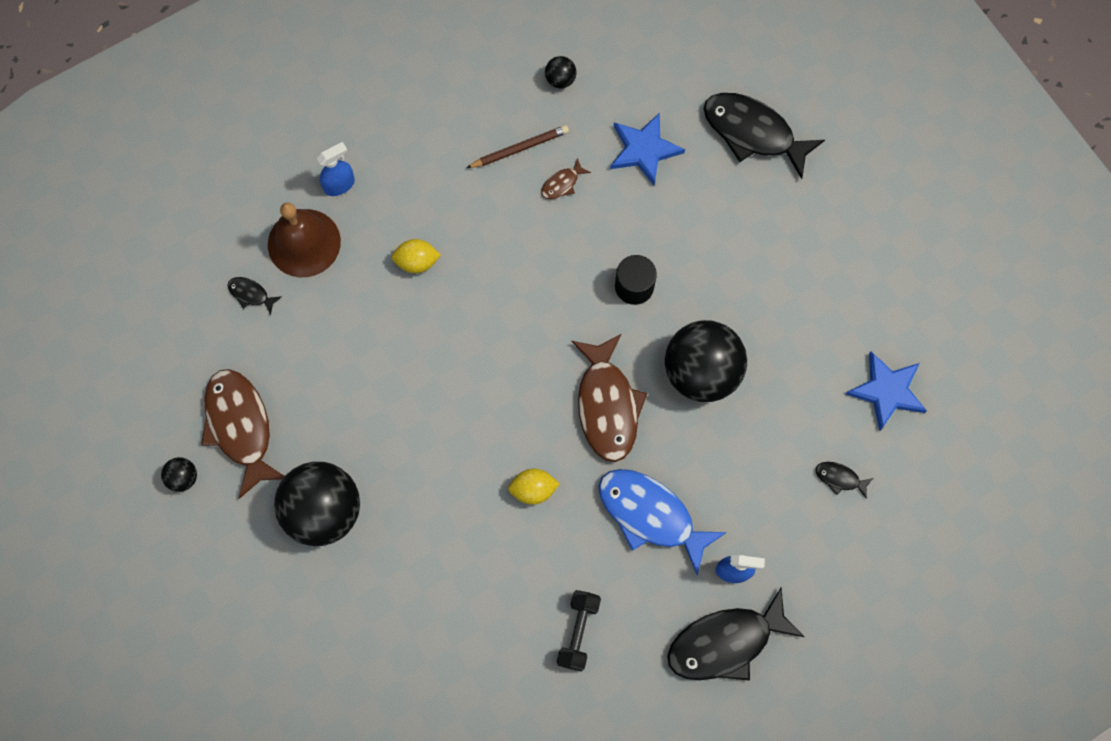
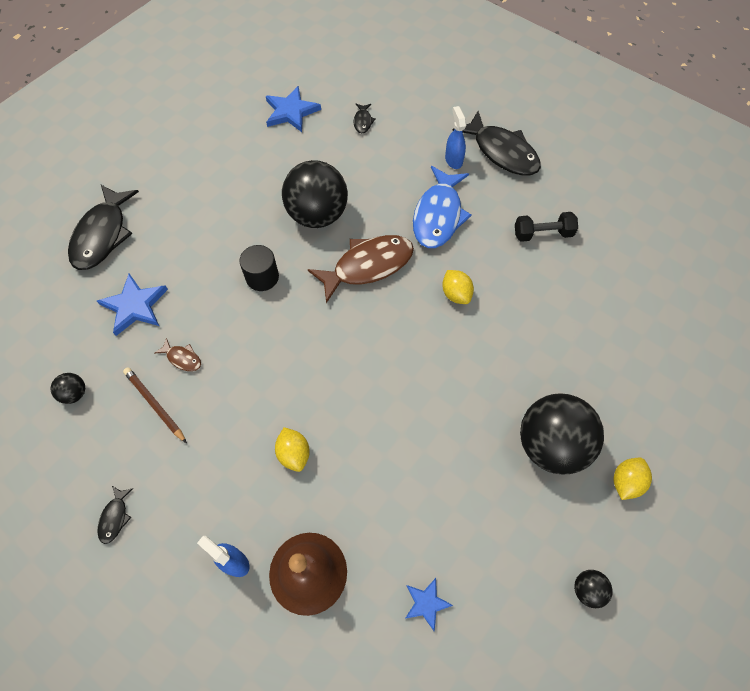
camera: 110 degrees left, 10 degrees down
(235, 333) = (426, 603): none -> blue star
(240, 427) = (514, 554): brown fish -> none
(251, 294) = (381, 605): black fish -> black fish (115, 517)
(257, 566) = (625, 482): none -> yellow lemon

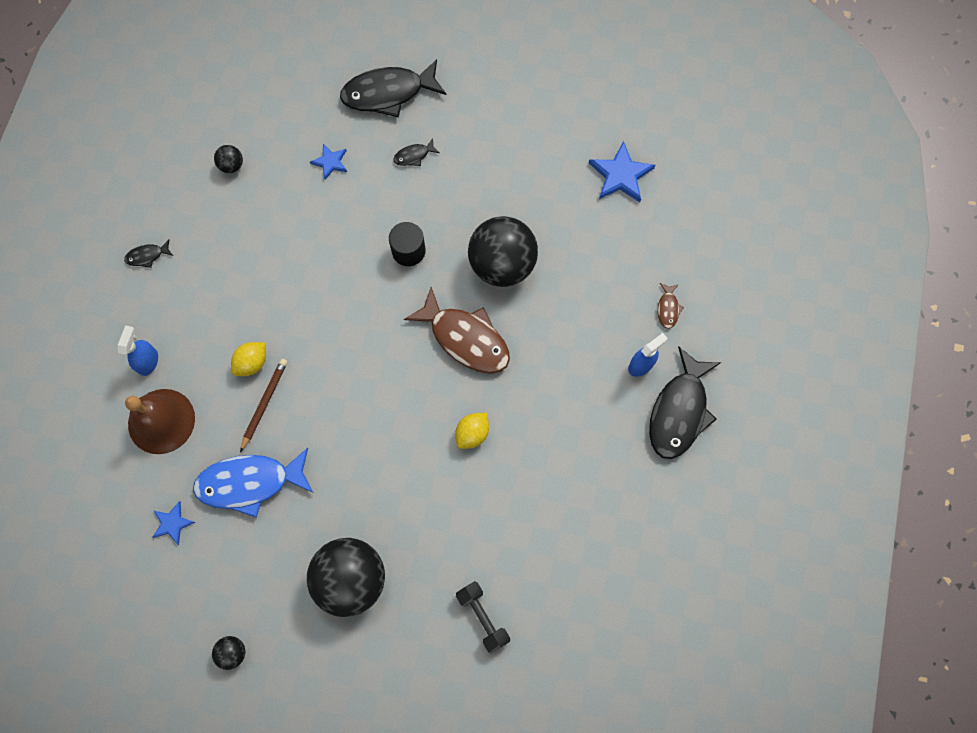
camera: 65 degrees right, 10 degrees up
(135, 306) = (330, 162): blue star -> blue star, size x0.58
(155, 404) = (249, 231): brown pencil -> brown pencil (265, 403)
(182, 358) = (298, 229): brown fish -> brown fish (668, 309)
(363, 121) = (645, 251): black fish -> black fish (414, 156)
(438, 215) = (559, 379): blue fish -> blue fish (250, 483)
(542, 234) = (588, 492): black dumbbell -> black dumbbell (483, 617)
(625, 482) = (343, 659): yellow lemon -> none

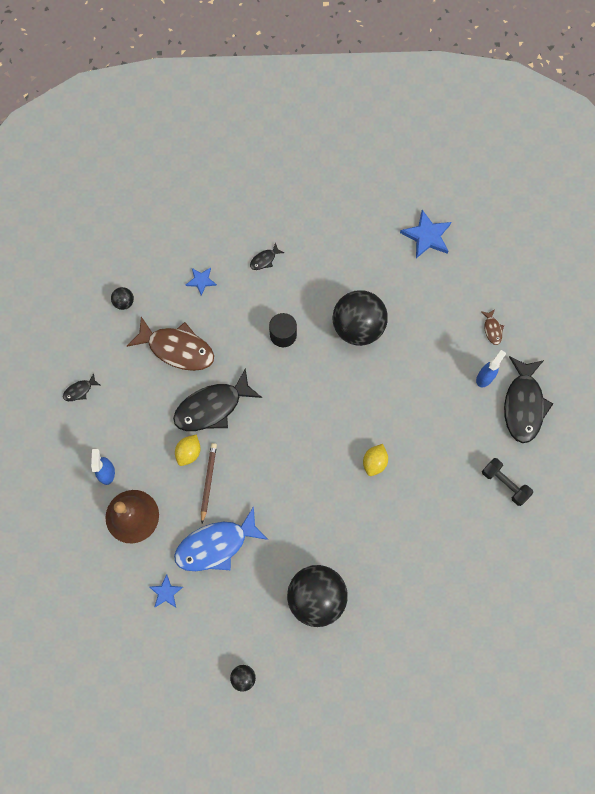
camera: 15 degrees left, 0 degrees up
(388, 93) = (229, 215): black fish -> black fish (212, 407)
(465, 338) = (347, 391): brown fish -> brown fish (177, 349)
(483, 617) = (424, 598): black dumbbell -> black dumbbell (504, 483)

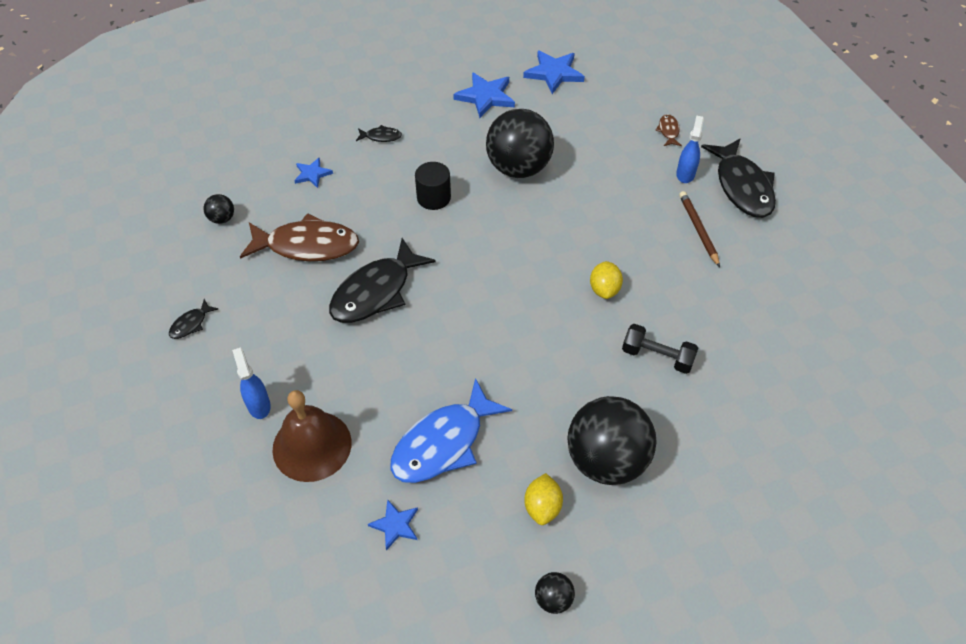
camera: 20 degrees left, 20 degrees down
(189, 452) = (364, 349): yellow lemon -> yellow lemon (542, 507)
(208, 481) = (403, 372): brown pencil -> brown pencil (698, 229)
(264, 260) = (381, 137): black fish -> black fish turned 120 degrees counterclockwise
(361, 244) = (485, 96): none -> blue star
(492, 329) = (668, 131): brown fish -> brown fish turned 150 degrees counterclockwise
(504, 483) = (767, 265): black dumbbell -> black dumbbell (657, 356)

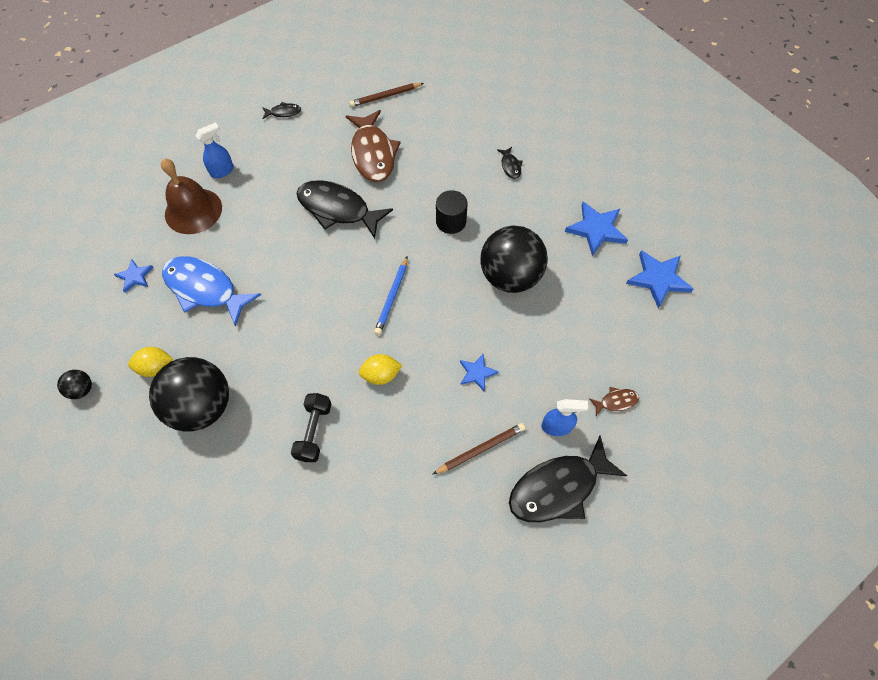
camera: 75 degrees right, 10 degrees up
(191, 324) = (283, 112): black fish -> black fish turned 150 degrees clockwise
(222, 219) = (385, 96): black ball -> brown pencil
(312, 174) = (450, 134): blue star -> blue star (477, 373)
(513, 264) = (392, 297): none -> blue pencil

